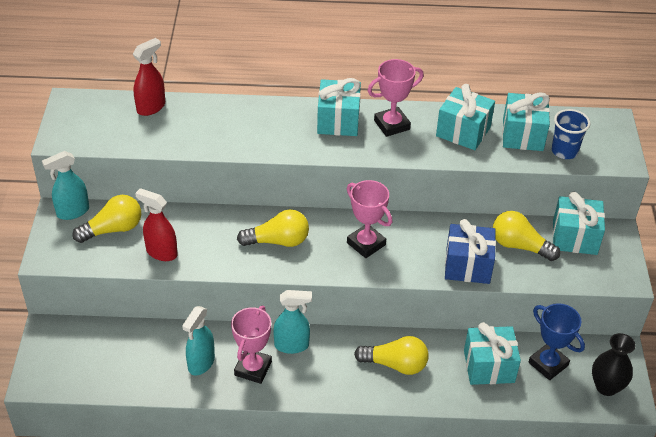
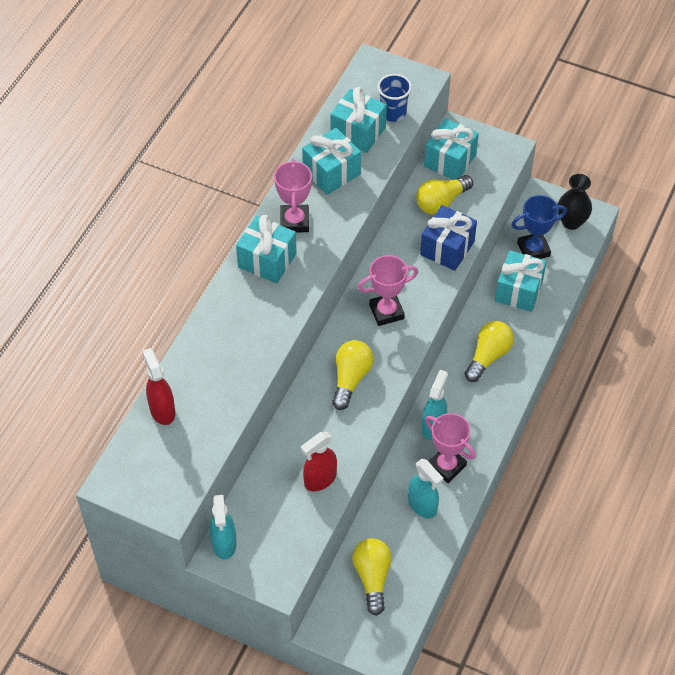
camera: 65 degrees left, 10 degrees up
(113, 229) = (267, 513): yellow light bulb -> yellow light bulb (372, 578)

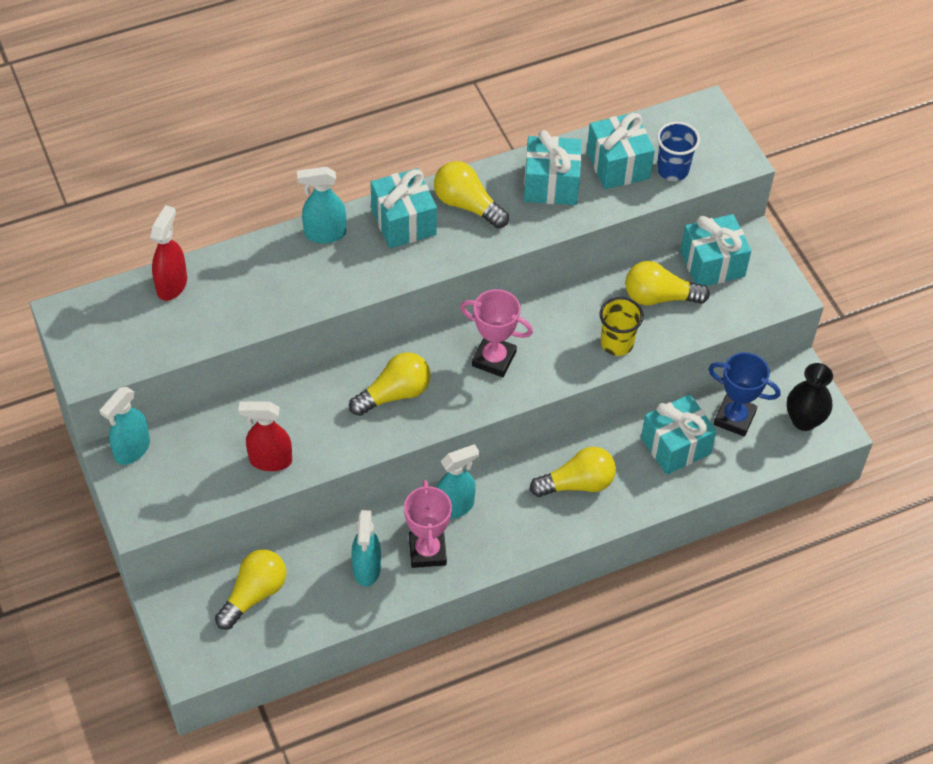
camera: 40 degrees right, 0 degrees up
(225, 304) = (324, 234): none -> turquoise spray bottle
(294, 221) = (467, 205): pink trophy -> yellow light bulb
(447, 248) = (617, 343): blue gift -> yellow cup

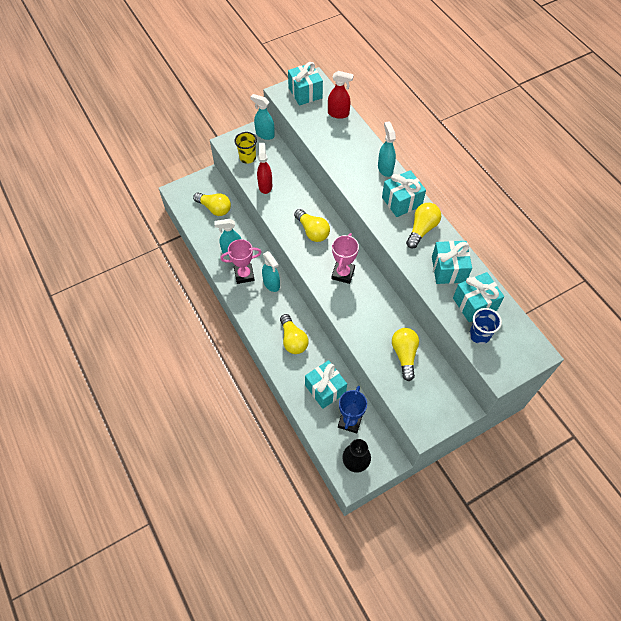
camera: 85 degrees right, 5 degrees up
(617, 343) = (365, 334): yellow cup -> yellow cup (247, 158)
(712, 264) = (437, 384): turquoise gift -> turquoise gift (305, 93)

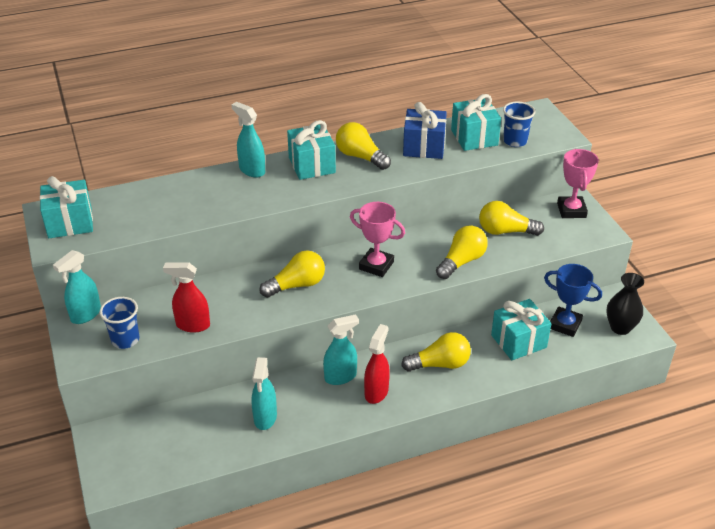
camera: 80 degrees left, 20 degrees down
(214, 208) = (171, 433): yellow light bulb -> yellow light bulb (462, 261)
(244, 275) = (316, 407): pink trophy -> pink trophy (571, 210)
(247, 158) = (125, 340): yellow cup -> blue cup
(338, 114) = (131, 196): red spray bottle -> red spray bottle (376, 392)
(385, 168) = (252, 170): turquoise spray bottle -> turquoise spray bottle turned 45 degrees clockwise
(448, 269) = (424, 147): turquoise gift -> blue gift

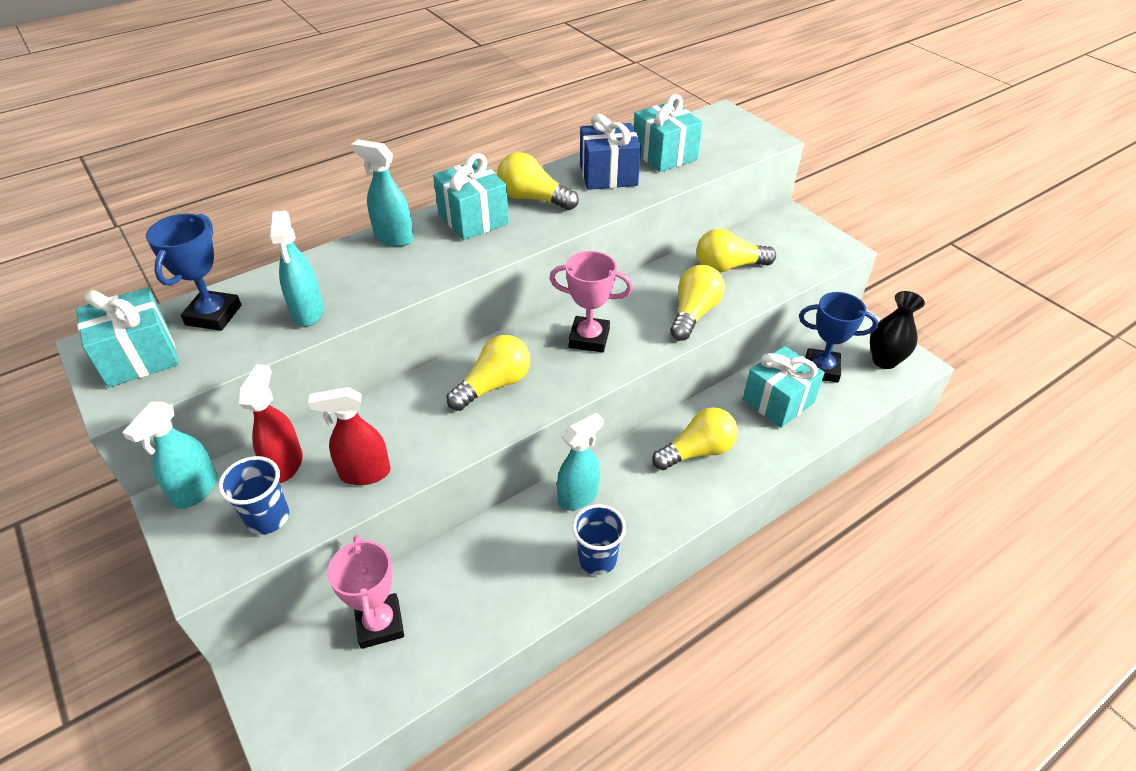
camera: 15 degrees left, 5 degrees up
(121, 204) = (214, 315): none -> blue trophy
(265, 418) = (497, 581): turquoise spray bottle -> turquoise spray bottle (308, 312)
(376, 392) = (632, 508): red spray bottle -> red spray bottle (285, 465)
(515, 141) = (715, 152): blue cup -> blue cup (597, 559)
(571, 210) = (791, 229): pink trophy -> pink trophy (380, 624)

